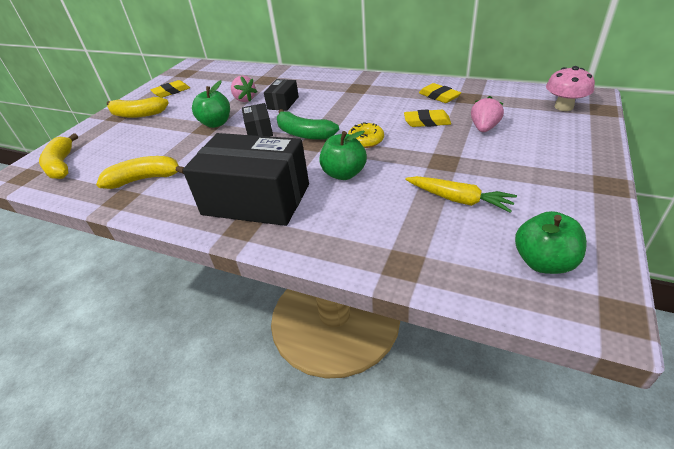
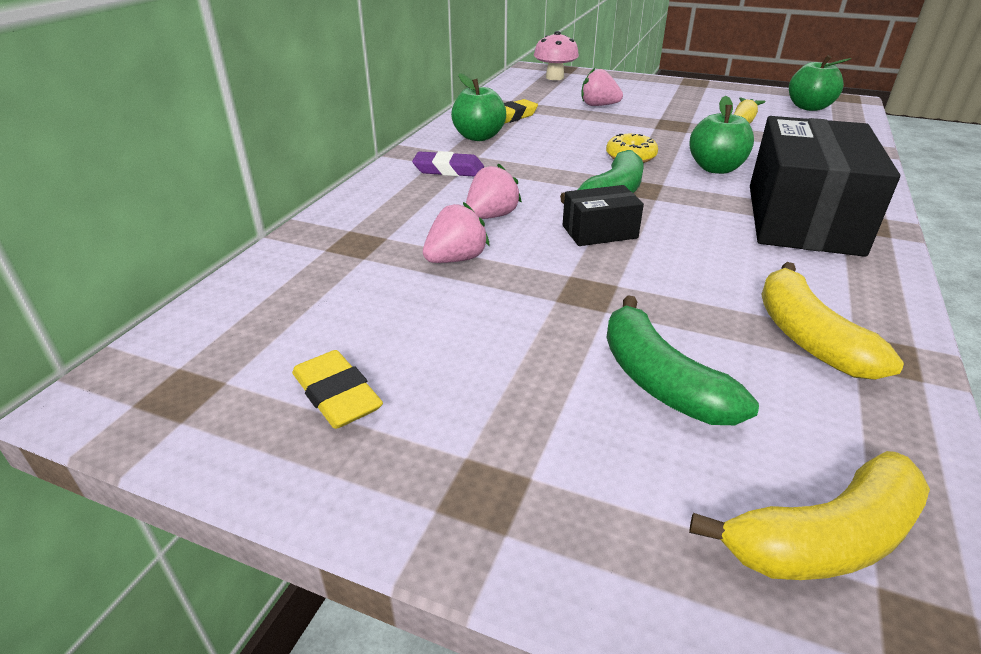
camera: 95 degrees left, 5 degrees down
(138, 114) = (488, 438): yellow banana -> none
(143, 142) = (660, 380): none -> green banana
(216, 123) = (567, 282): green apple -> green apple (478, 137)
(283, 103) = (491, 216): black box -> pink strawberry
(342, 88) = (448, 170): none -> purple eraser
(427, 122) = (581, 126): yellow eraser -> none

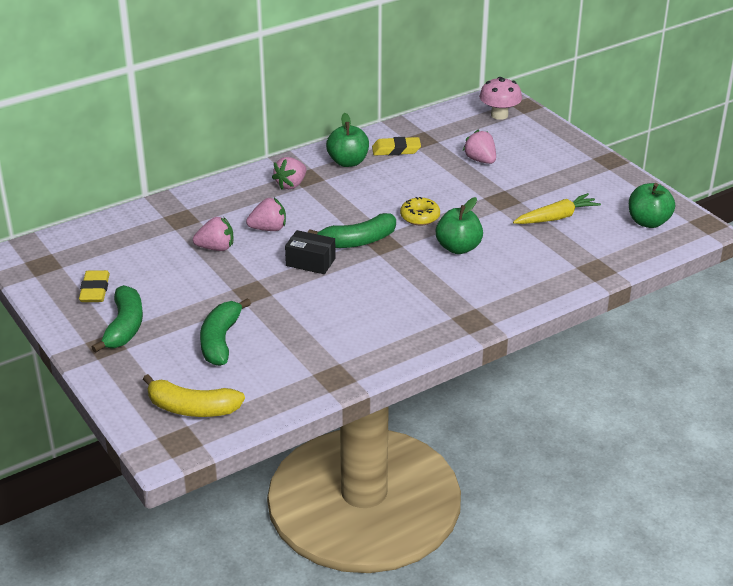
camera: 35 degrees right, 0 degrees up
(448, 170) = (291, 185): purple eraser -> pink strawberry
(475, 436) = (124, 327): none -> green banana
(802, 219) = (440, 302): black box -> none
(808, 337) = (314, 355): yellow banana -> none

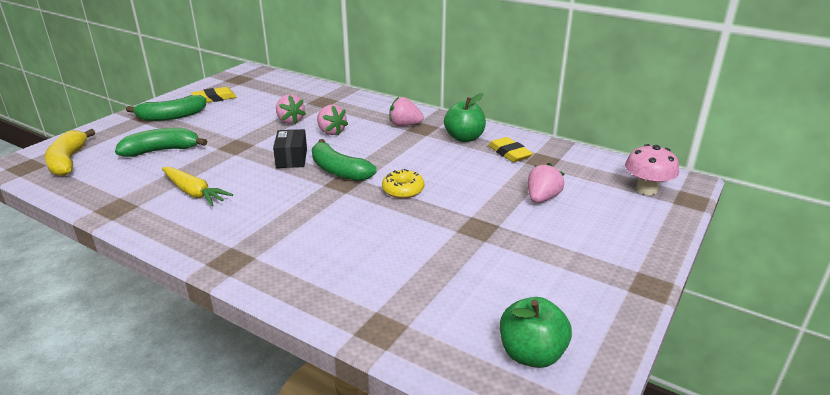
camera: 65 degrees right, 5 degrees down
(458, 248) = (362, 222): green apple -> none
(556, 217) = (473, 272): yellow carrot -> yellow carrot (194, 192)

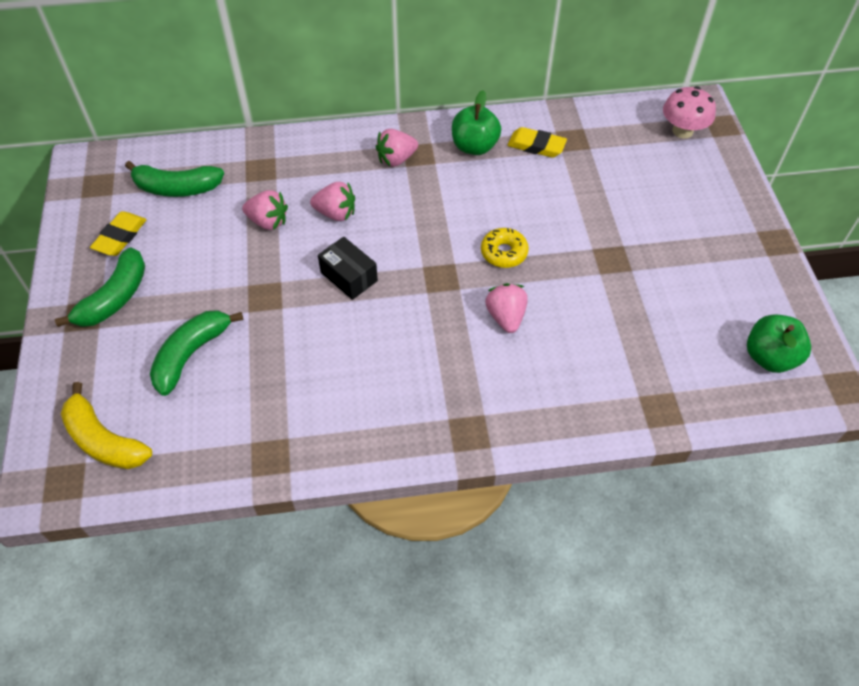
camera: 40 degrees left, 25 degrees up
(194, 192) = (319, 384): yellow carrot -> none
(338, 170) = (416, 264): green banana -> green banana (177, 188)
(542, 198) = (621, 191): pink strawberry -> pink strawberry (505, 317)

